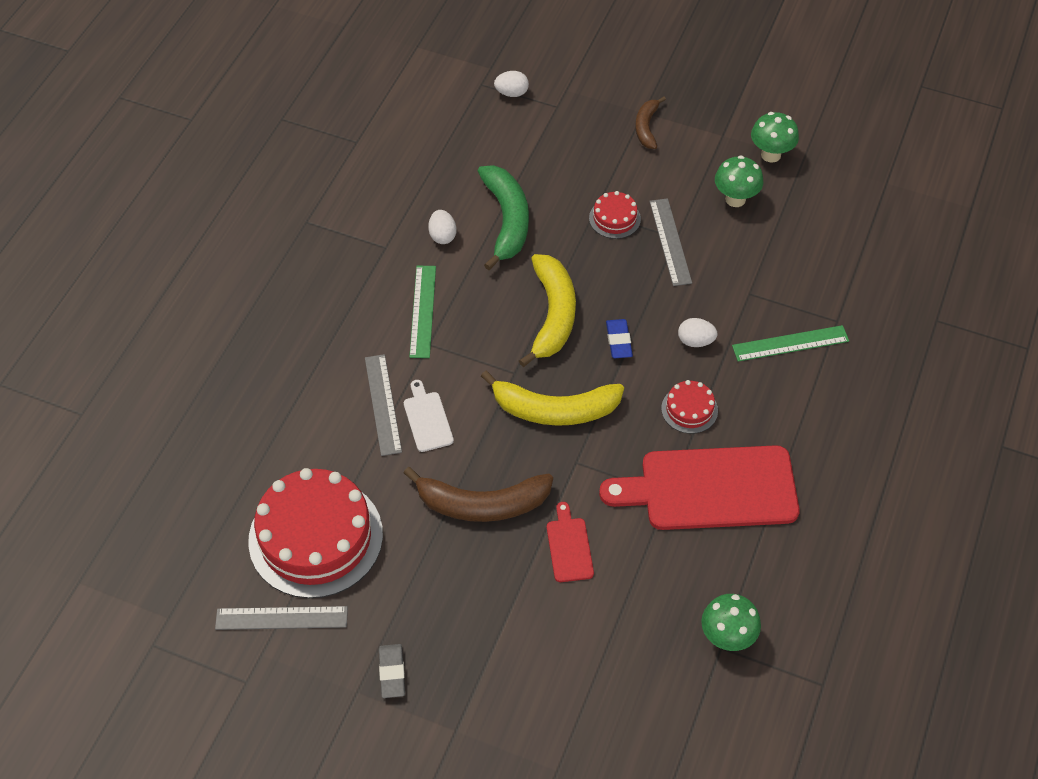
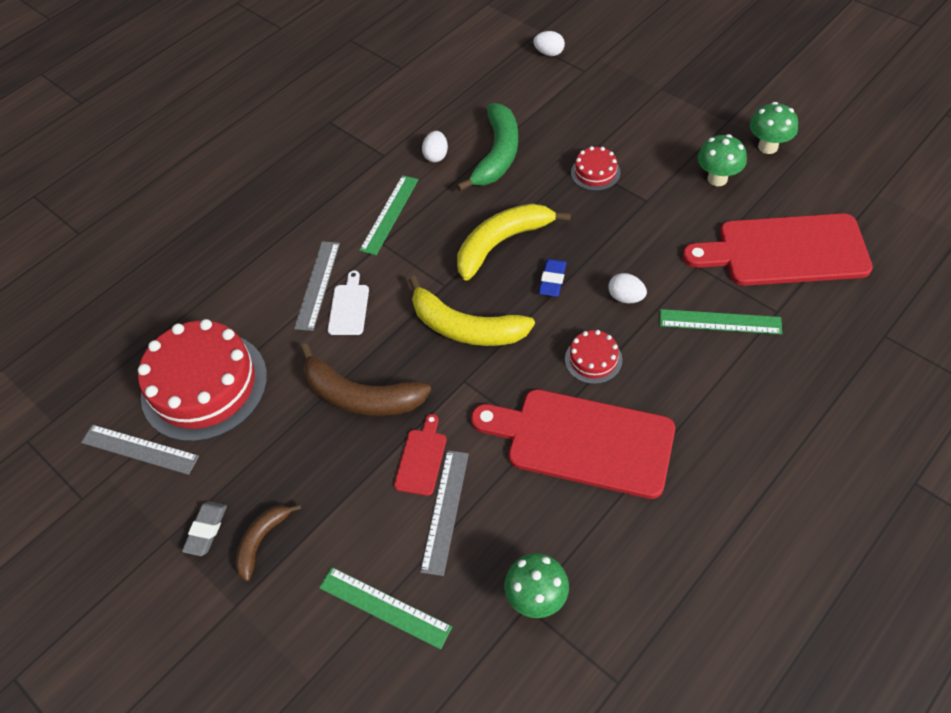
camera: 25 degrees right, 0 degrees up
(552, 315) = (502, 243): yellow banana -> yellow banana turned 150 degrees counterclockwise
(596, 687) = (384, 607): none -> green ruler
(646, 127) = (658, 102): brown banana -> brown banana (262, 541)
(670, 241) = (638, 203): grey ruler -> grey ruler (445, 510)
(824, 259) = (785, 251): none -> red cutting board

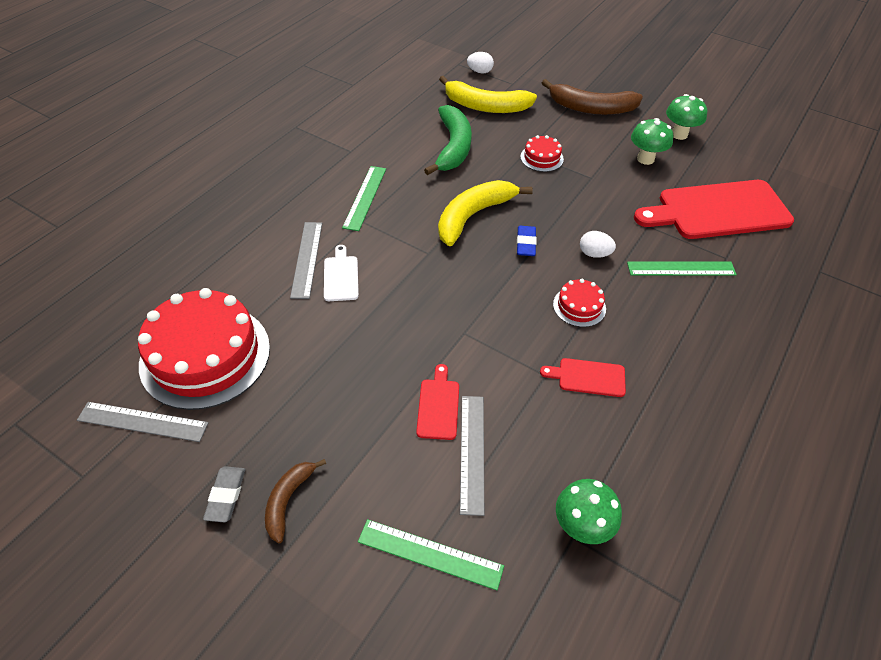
camera: 15 degrees left, 5 degrees down
(361, 396) = (367, 353): brown banana -> brown banana (591, 108)
(436, 156) = (398, 150): white egg -> none
(465, 327) = (455, 287): yellow banana -> yellow banana (485, 106)
(582, 441) = (588, 377): red cutting board -> red cutting board, size x0.44

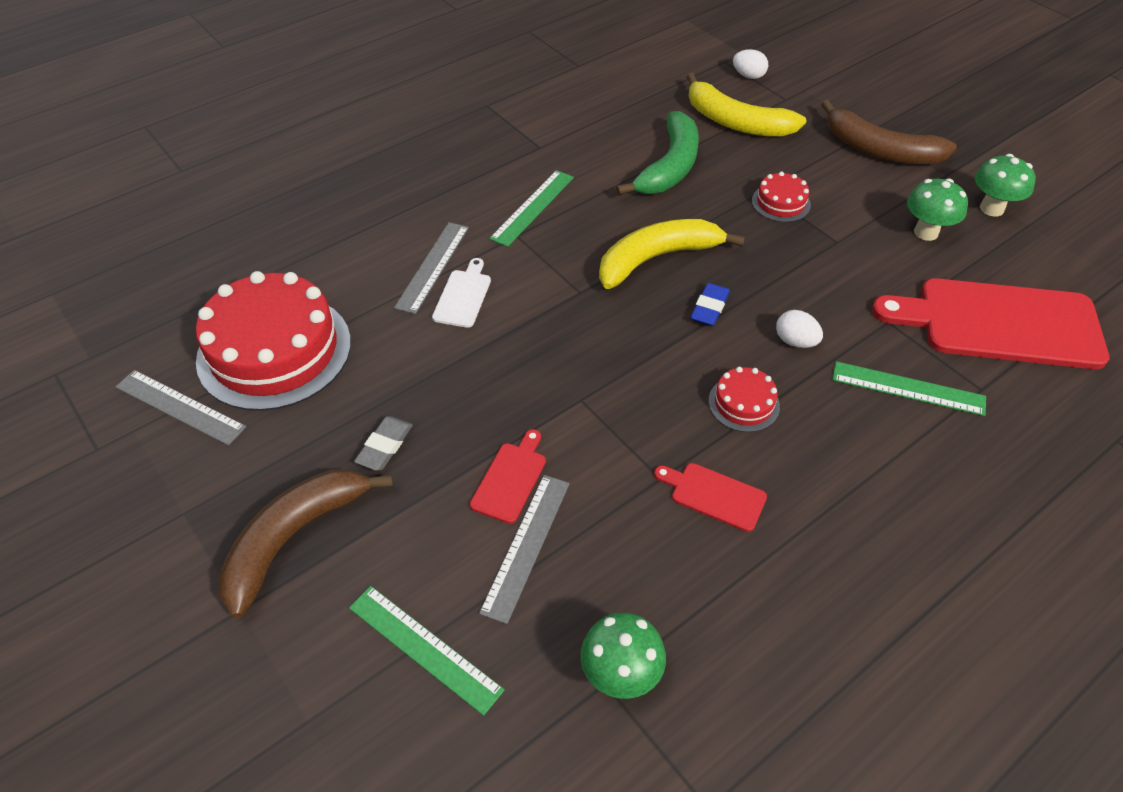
camera: 20 degrees right, 0 degrees up
(226, 495) = (231, 512): grey eraser -> grey eraser (385, 446)
(288, 500) = (294, 538): brown banana -> brown banana, size x1.77

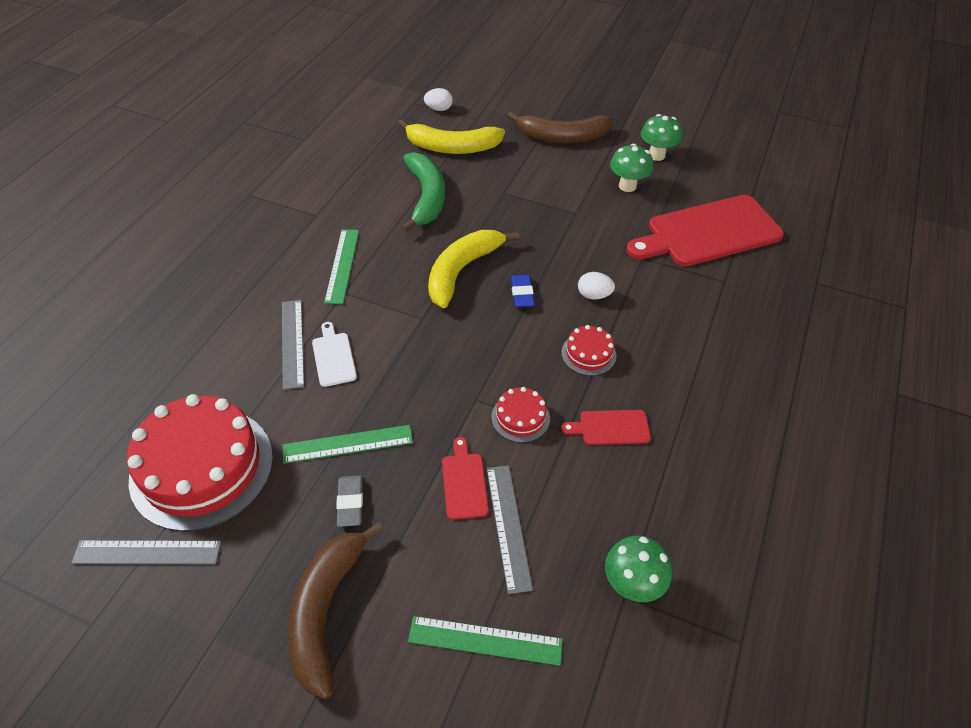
camera: 30 degrees left, 0 degrees up
(781, 203) = (521, 198): red cake -> red cake (520, 417)
(908, 388) = (683, 299): green ruler -> green ruler (348, 444)

